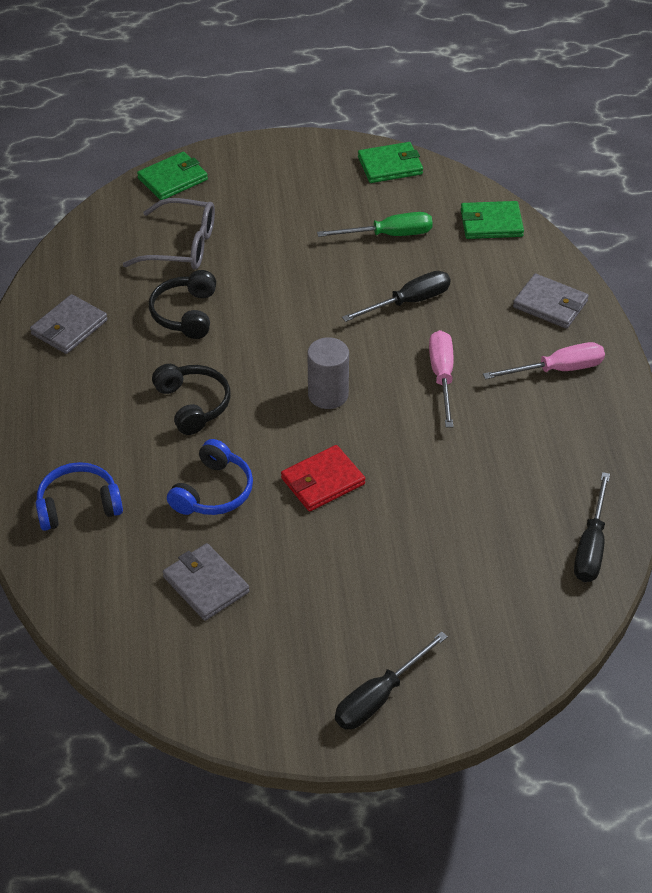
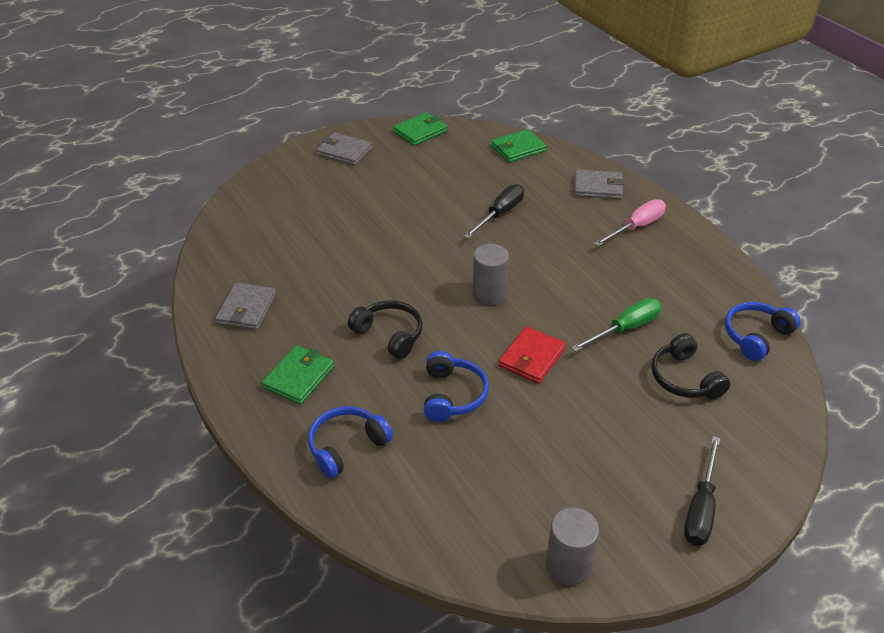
camera: 25 degrees left, 5 degrees down
(173, 179) = (262, 181): green wallet -> green wallet (299, 377)
(182, 246) = (301, 224): grey glasses -> none
(185, 314) = (337, 270): black headphones -> black headphones (684, 378)
(205, 584) = (498, 471): grey wallet -> grey wallet (344, 151)
(208, 696) = (568, 565): none -> grey cylinder
(389, 235) = (453, 175): green screwdriver -> green screwdriver (625, 328)
(442, 377) = (562, 256): pink screwdriver -> none
(591, 546) = (756, 336): black screwdriver -> blue headphones

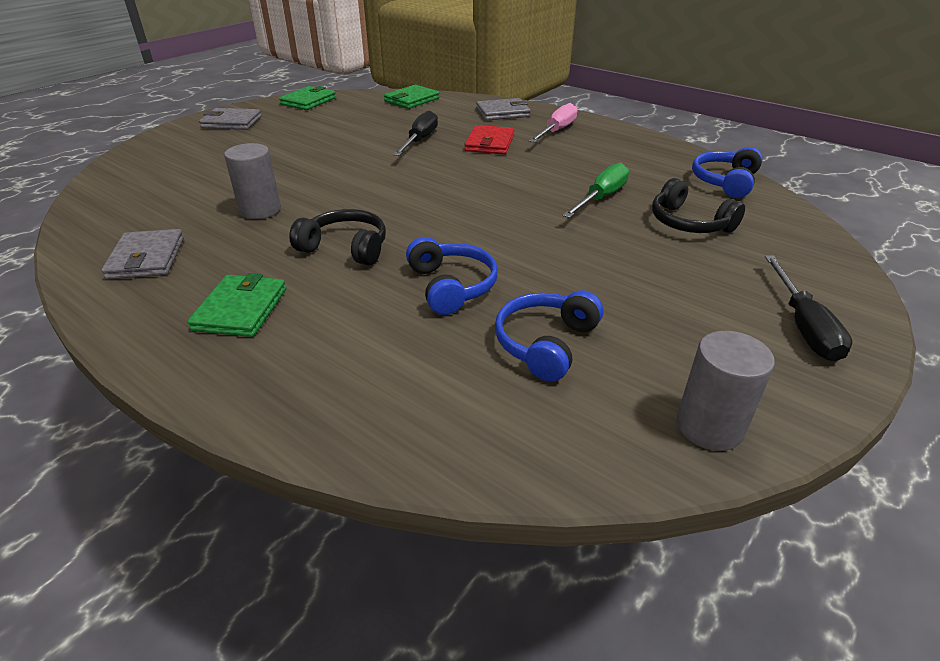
camera: 20 degrees left, 5 degrees down
(347, 446) = (337, 368): blue headphones -> blue headphones (545, 343)
(489, 294) = (443, 196): grey cylinder -> grey cylinder (260, 210)
(532, 357) = (522, 236): red wallet -> red wallet (489, 143)

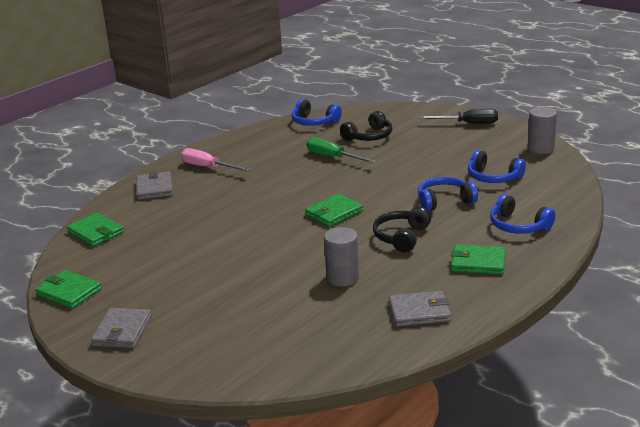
camera: 85 degrees left, 10 degrees down
(343, 360) = (518, 226): none -> blue headphones
(420, 140) = (212, 222): black screwdriver -> none
(427, 202) = (334, 213): none -> green wallet
(489, 143) = (227, 193): red wallet -> none

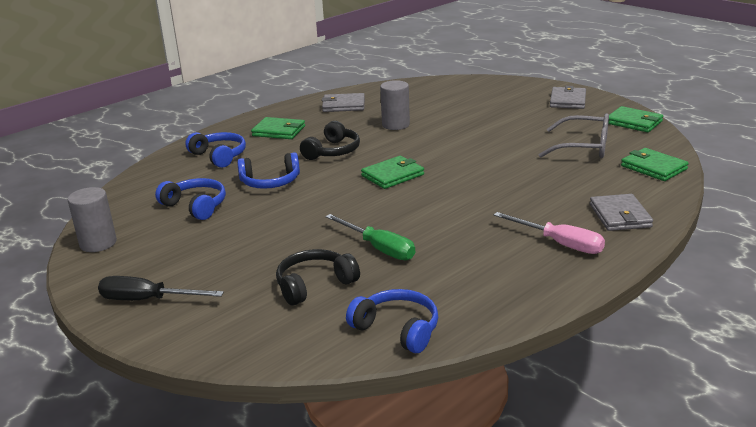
camera: 175 degrees left, 0 degrees up
(144, 253) = (584, 147): none -> grey glasses

